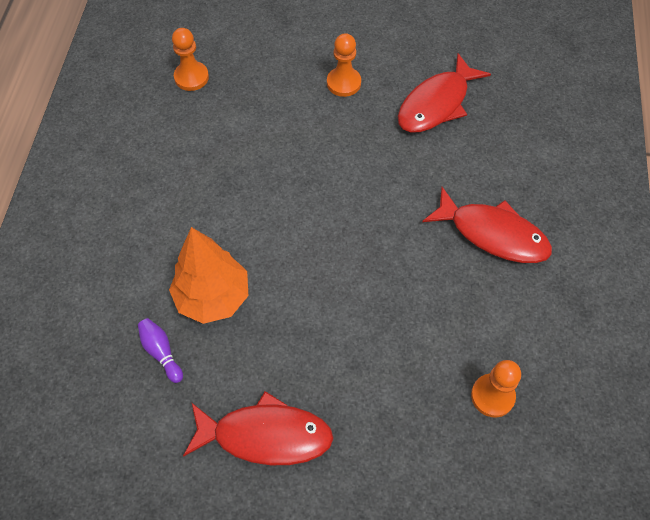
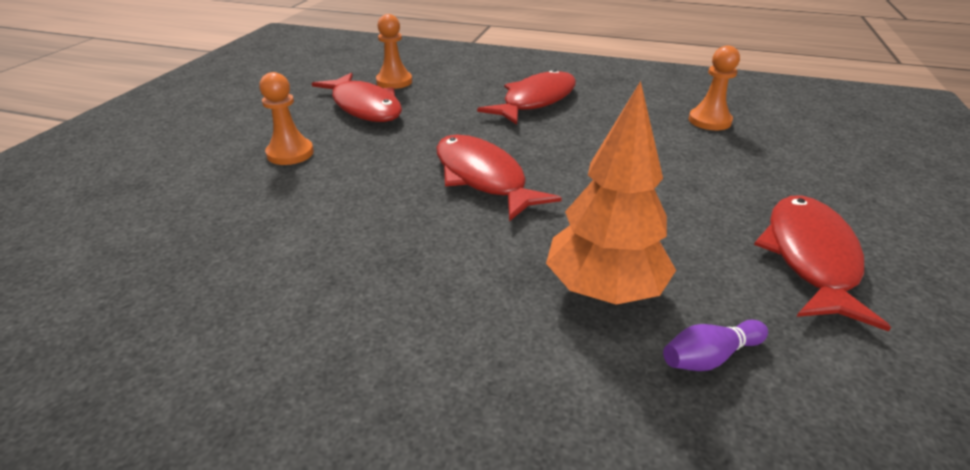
camera: 80 degrees left, 25 degrees down
(191, 77) = (153, 285): orange pawn -> orange pawn (394, 81)
(335, 211) = (482, 178): none -> red fish

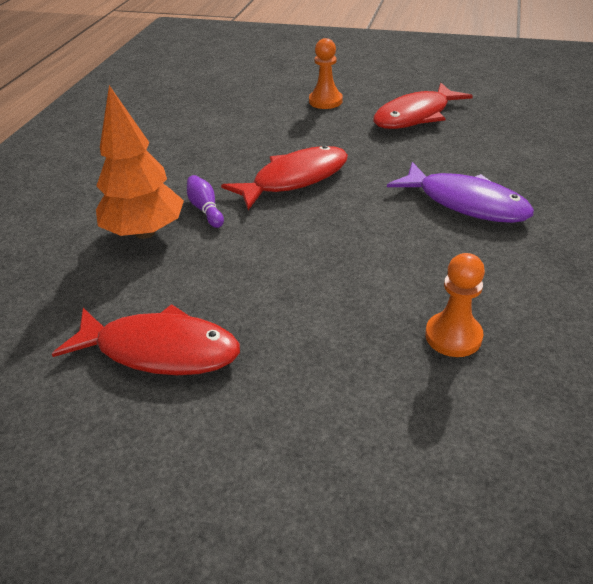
camera: 90 degrees right, 5 degrees up
(394, 81) = (480, 122): orange pawn -> none
(535, 101) = (466, 203): red fish -> purple fish
(709, 357) = (71, 270): purple bowling pin -> purple bowling pin (205, 209)

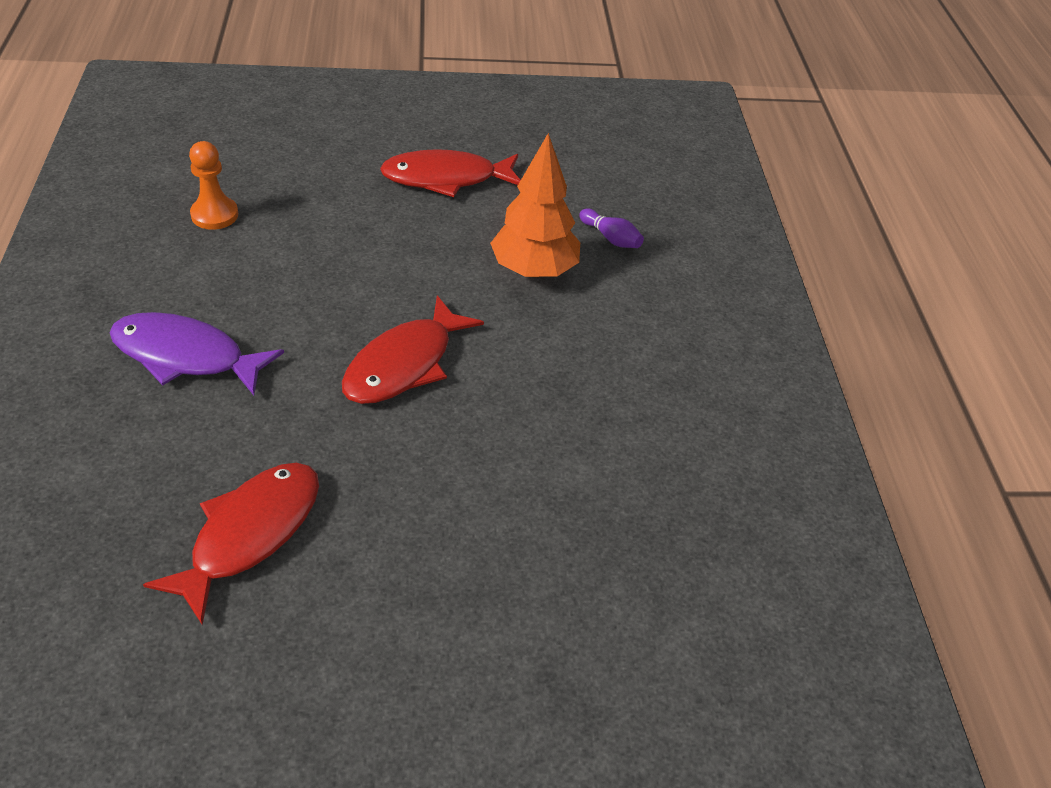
camera: 155 degrees right, 5 degrees up
(205, 209) = (489, 306): purple bowling pin -> purple bowling pin (611, 238)
(325, 101) = (415, 555): orange pawn -> none

